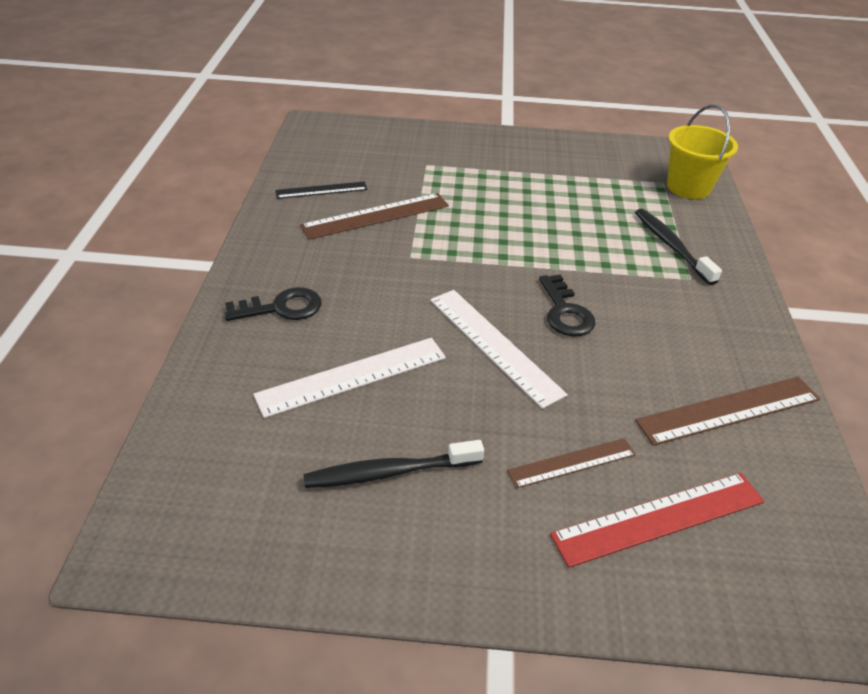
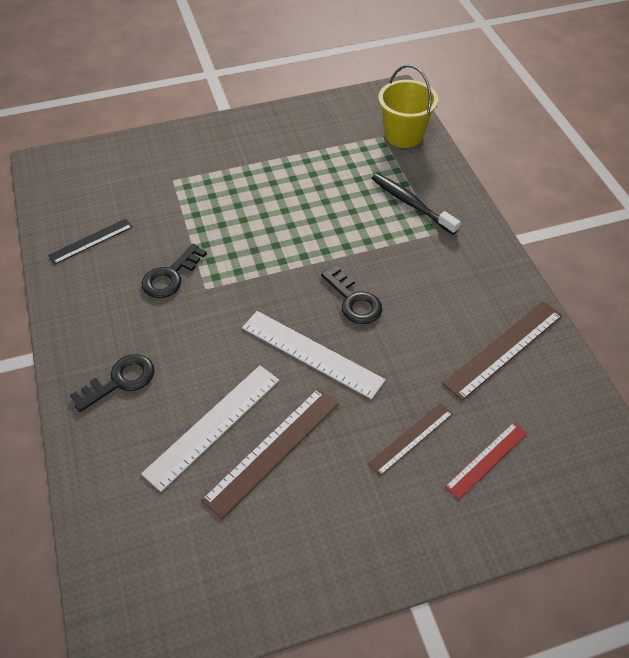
camera: 20 degrees left, 10 degrees up
(376, 216) = (155, 254): brown ruler -> brown ruler (273, 450)
(381, 237) = (170, 276): none -> black key
(389, 472) = (282, 500): black toothbrush -> none
(659, 518) = (487, 460): red ruler -> red ruler, size x0.62

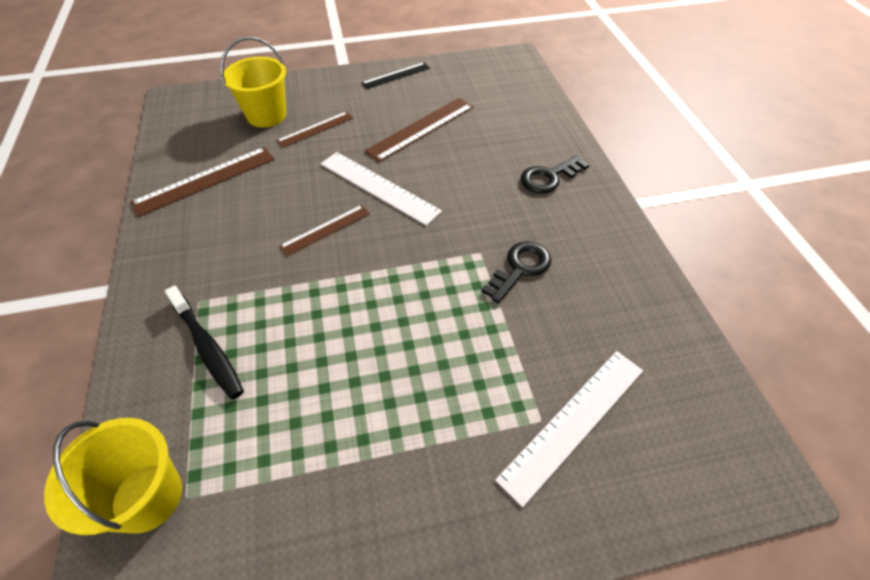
camera: 175 degrees left, 0 degrees up
(91, 241) = (628, 321): black ruler -> black ruler (396, 75)
(213, 425) = (467, 144): white ruler -> white ruler (573, 422)
(354, 300) = (326, 230): black key -> brown ruler
(487, 460) = (266, 115): red ruler -> yellow bucket

